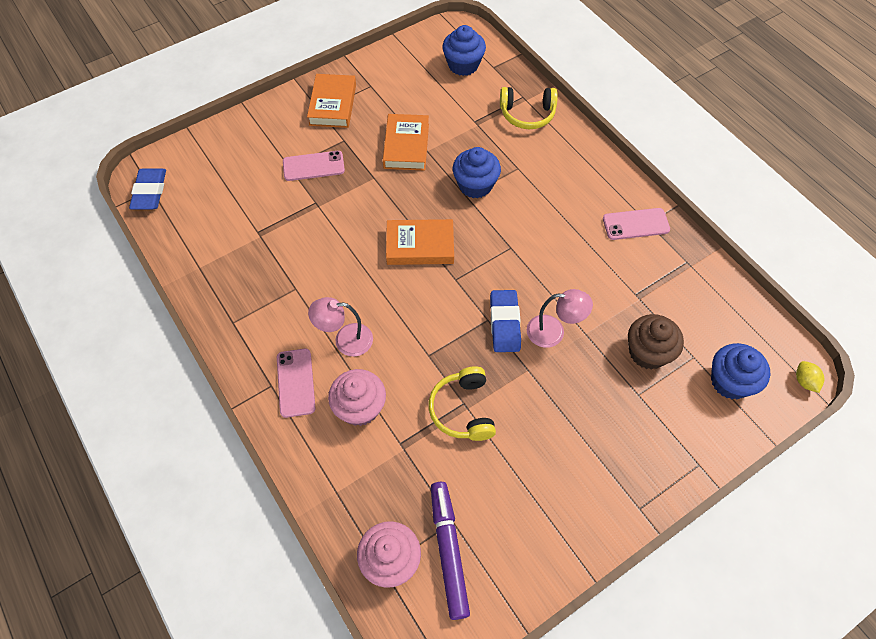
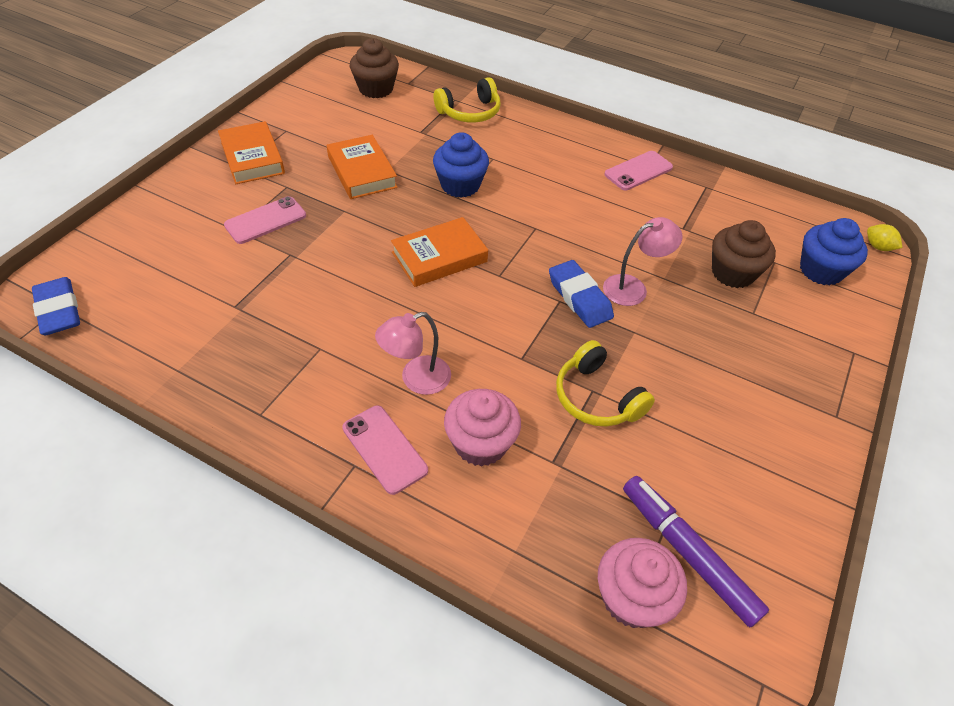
camera: 30 degrees left, 10 degrees down
(463, 65) = (376, 89): blue cupcake -> brown cupcake

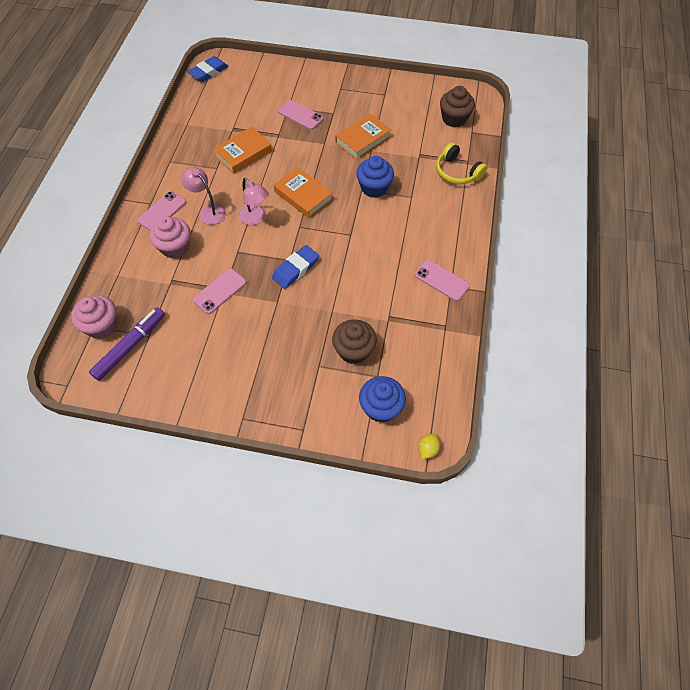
camera: 75 degrees right, 10 degrees up
(252, 158) = (351, 90): orange book -> orange book (243, 153)
(597, 397) = (220, 291): yellow headphones -> pink phone
(633, 288) = (316, 295): pink lamp -> pink lamp (255, 218)

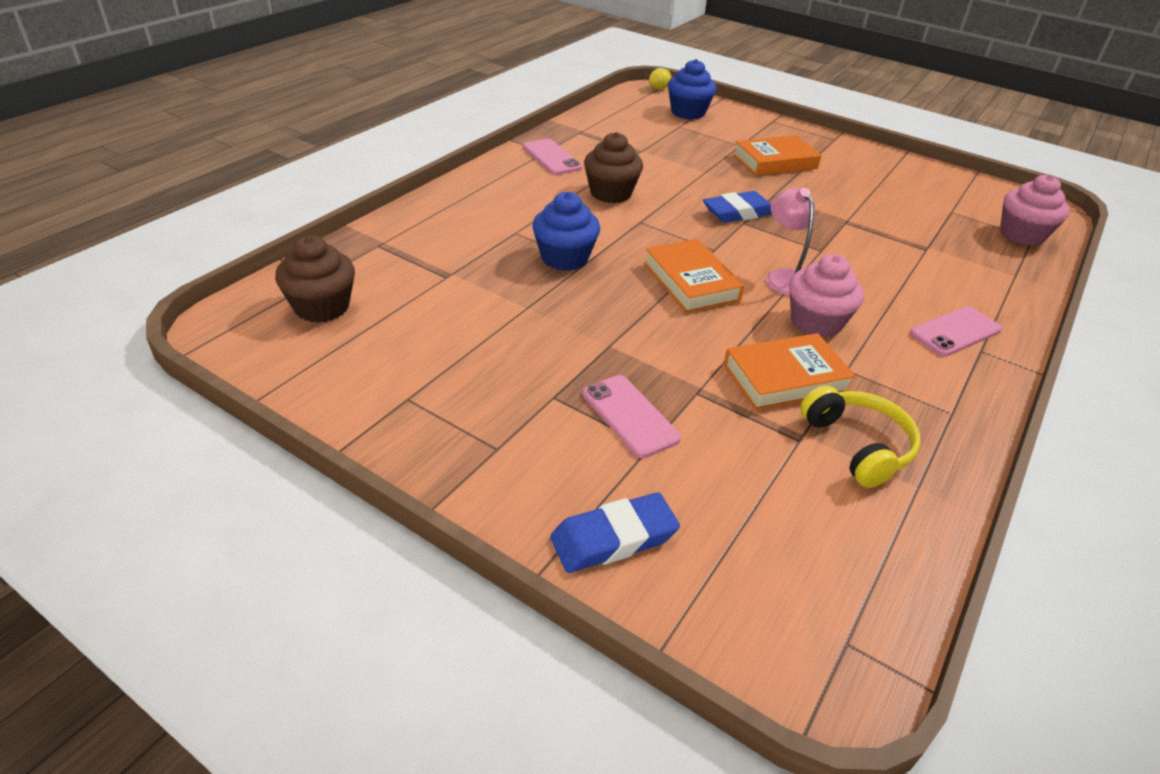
camera: 160 degrees left, 20 degrees down
(130, 346) = (974, 209): purple marker -> none
(175, 247) = (924, 280): pink cupcake -> pink cupcake (816, 322)
(208, 72) = (854, 642): blue eraser -> blue eraser (613, 538)
(208, 211) = (866, 309): pink lamp -> none
(220, 291) = (852, 221): pink phone -> none
(354, 350) = (695, 144): brown cupcake -> brown cupcake (610, 193)
(363, 139) = (528, 328): orange book -> orange book (775, 162)
(457, 172) = (413, 237): yellow headphones -> yellow headphones (857, 445)

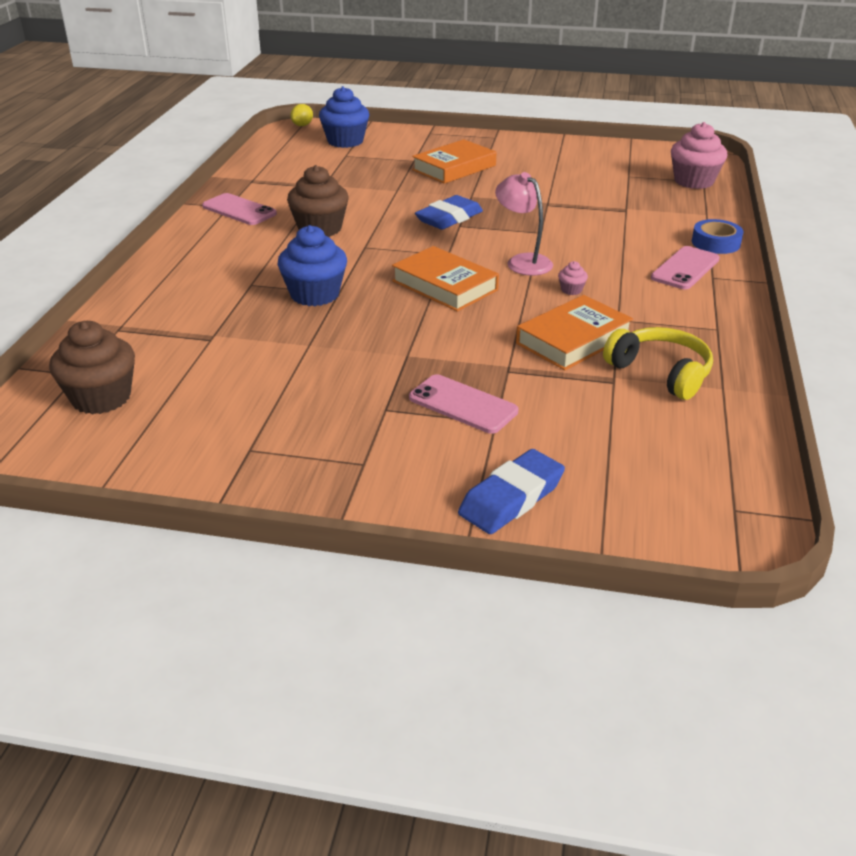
camera: 20 degrees left, 5 degrees down
(816, 322) = (571, 290): pink cupcake -> pink cupcake, size x0.43
(1007, 311) = (715, 243): none -> blue tape

